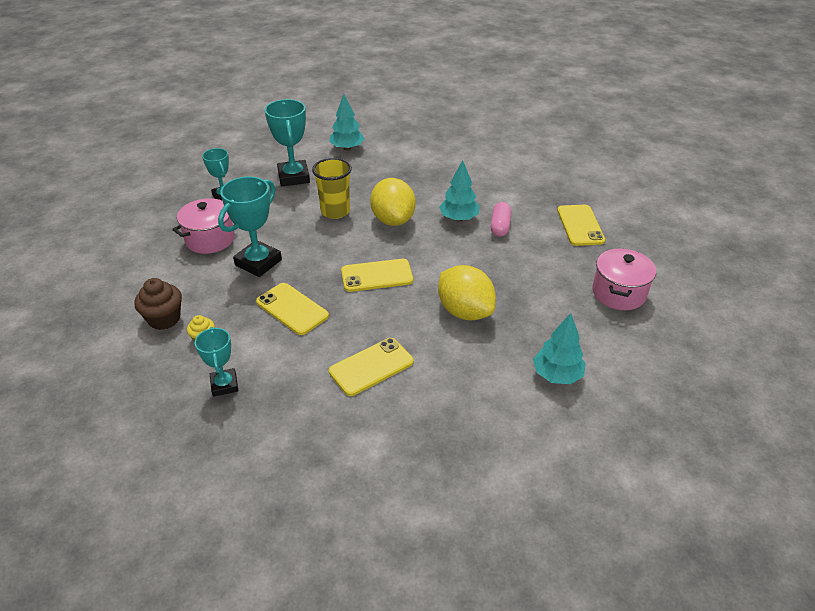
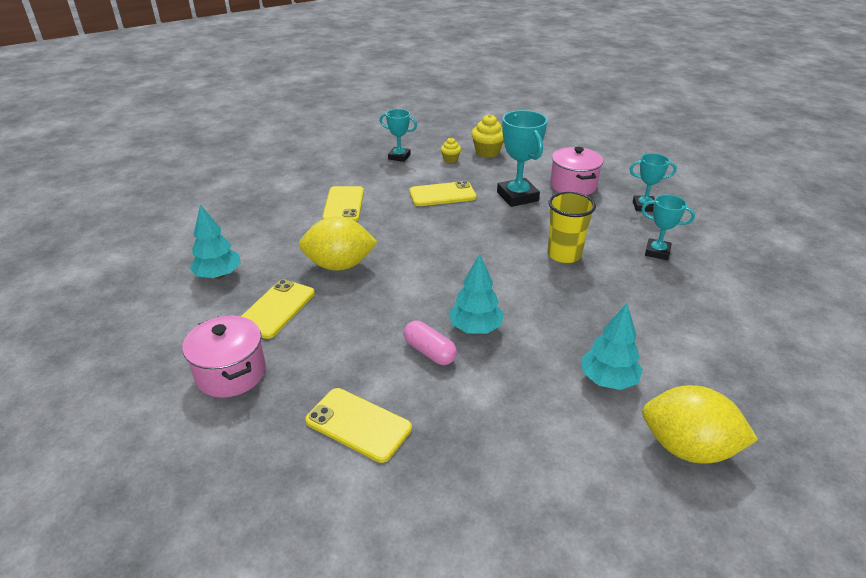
camera: 125 degrees right, 5 degrees down
(164, 319) = (487, 152): brown cupcake -> yellow cupcake
(293, 177) = (657, 252): turquoise trophy -> turquoise trophy, size x0.62
(347, 148) = (711, 311): turquoise tree -> turquoise tree (608, 380)
(377, 276) = (438, 241): yellow phone -> yellow phone (276, 309)
(393, 220) = (516, 283): yellow lemon -> yellow lemon (687, 448)

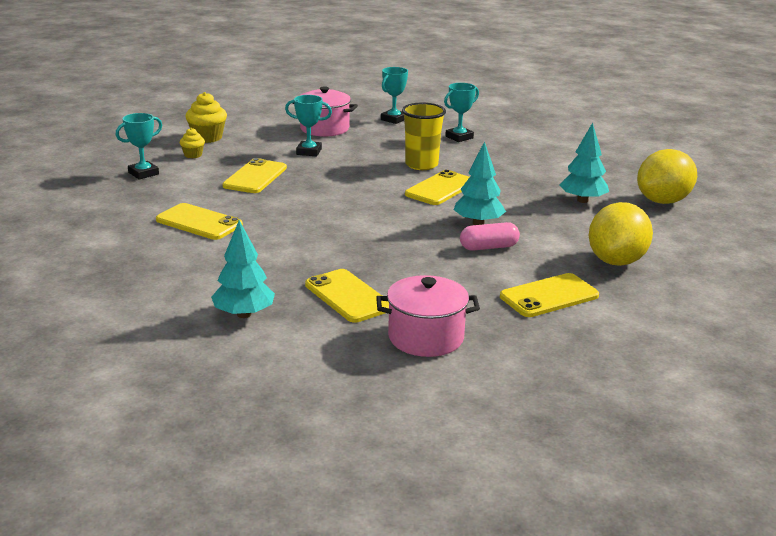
camera: 60 degrees left, 10 degrees down
(339, 265) = (313, 251): yellow lemon -> yellow lemon (616, 261)
(517, 196) = (309, 152): turquoise trophy -> turquoise trophy, size x0.62
(525, 282) = (440, 189): none -> yellow phone

